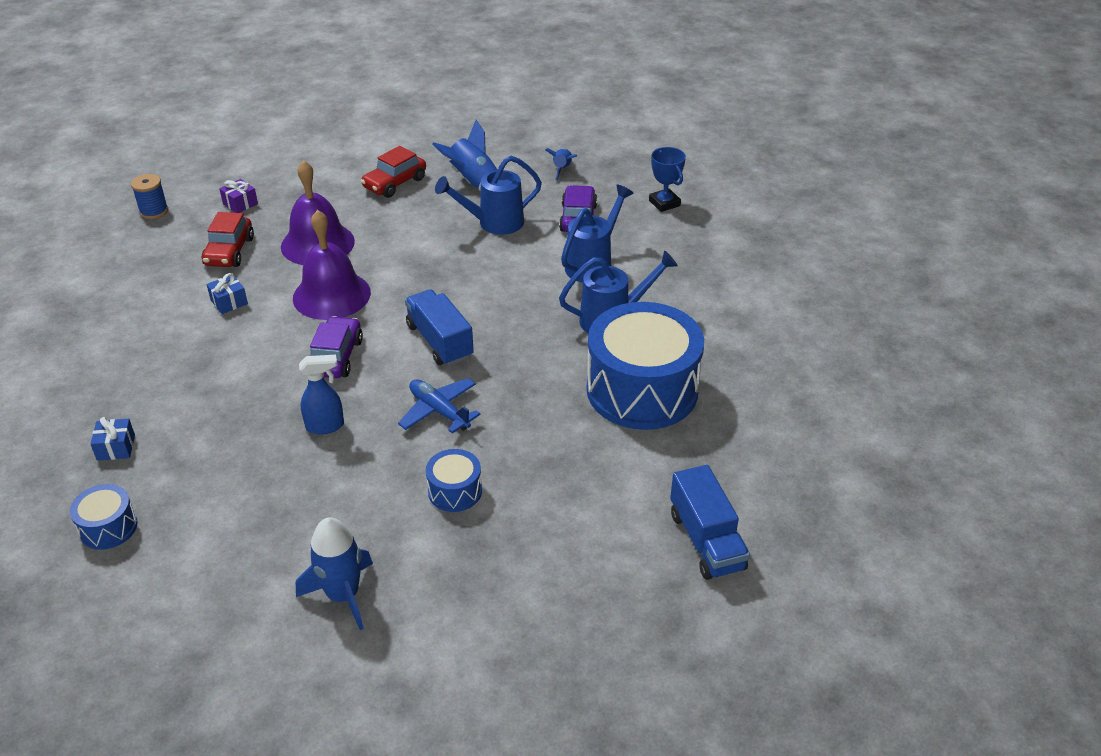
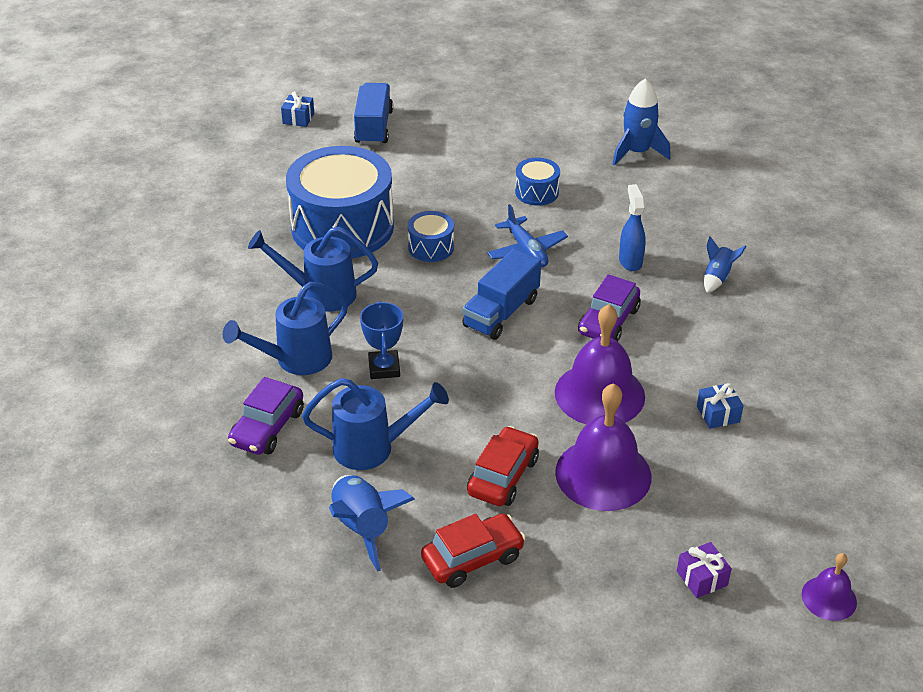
camera: 160 degrees left, 0 degrees up
(108, 527) = (814, 227): blue drum -> blue drum (431, 247)
(116, 447) = (820, 285): blue gift -> blue gift (298, 118)
(154, 211) = (829, 598): blue spool -> purple bell
(229, 251) = (718, 491): red car -> red car (503, 476)
(325, 426) = (630, 261): blue spray bottle -> blue spray bottle turned 75 degrees clockwise
(439, 341) = (501, 313): blue truck -> blue truck turned 45 degrees clockwise
(562, 169) = (230, 519): blue rocket -> blue rocket (717, 277)
(664, 203) = (148, 423): blue trophy -> blue trophy (384, 368)

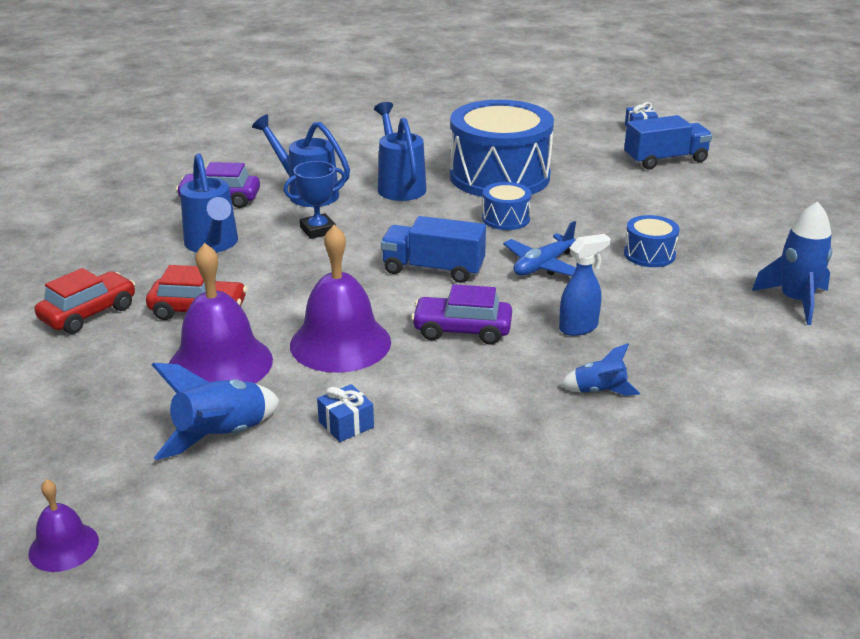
camera: 70 degrees right, 10 degrees down
(363, 528) = (115, 259): blue rocket -> blue rocket (222, 437)
(473, 558) = (89, 313): red car -> red car turned 90 degrees counterclockwise
(702, 578) = (82, 447): purple gift -> none

